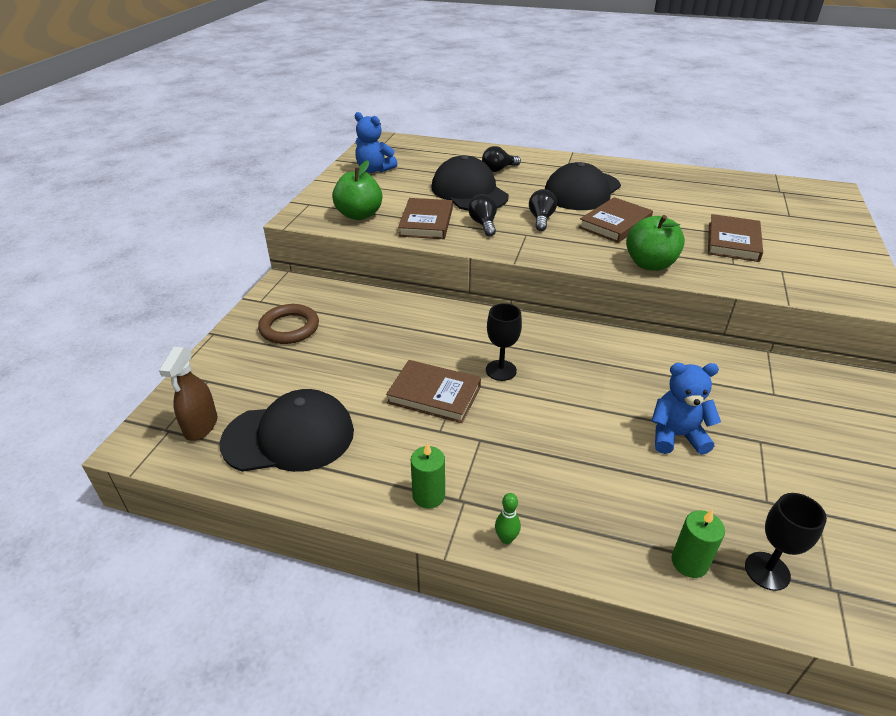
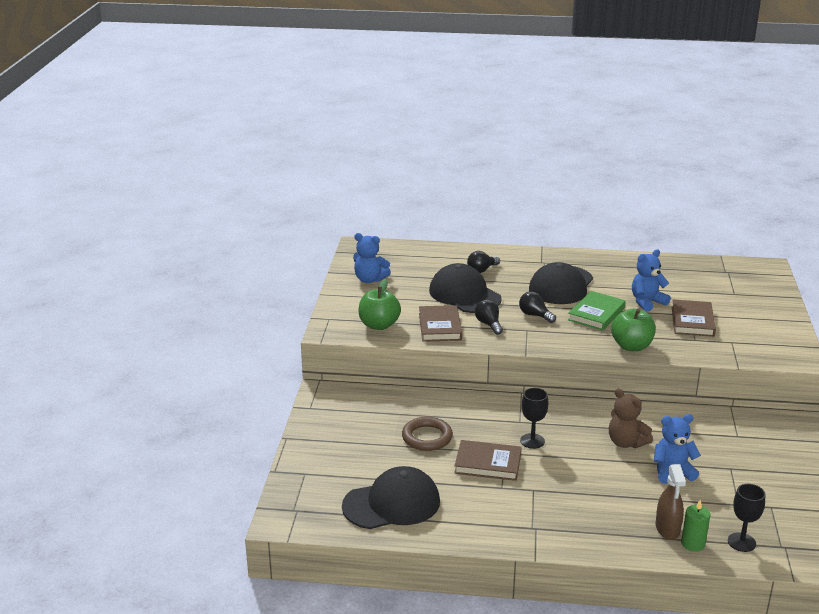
camera: 10 degrees left, 10 degrees down
(201, 426) = (320, 504): brown spray bottle -> brown spray bottle (667, 529)
(289, 328) = (348, 427): brown ring -> brown ring (427, 437)
(428, 496) = (510, 528): green candle -> none
(506, 538) = (572, 545): green bowling pin -> none
(541, 219) = (535, 315): black light bulb -> black light bulb turned 45 degrees counterclockwise
(615, 224) = (596, 314): brown book -> green book
(621, 386) = (626, 442): none -> brown teddy bear
(679, 216) = (647, 302): none -> blue teddy bear

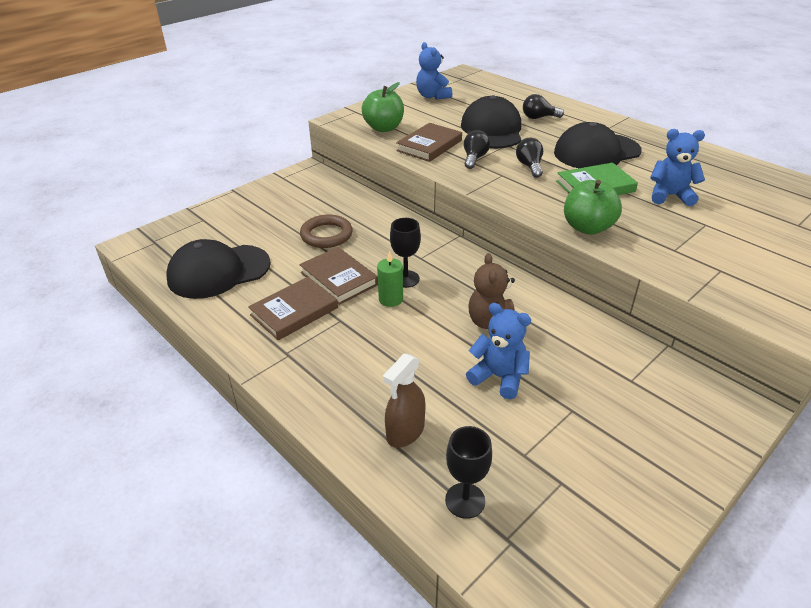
camera: 40 degrees right, 10 degrees up
(392, 504) = (218, 271): black cap -> black cap turned 135 degrees clockwise
(692, 321) = (699, 232): brown book -> brown book (294, 311)
(693, 544) = (408, 465): green candle -> green candle (391, 299)

